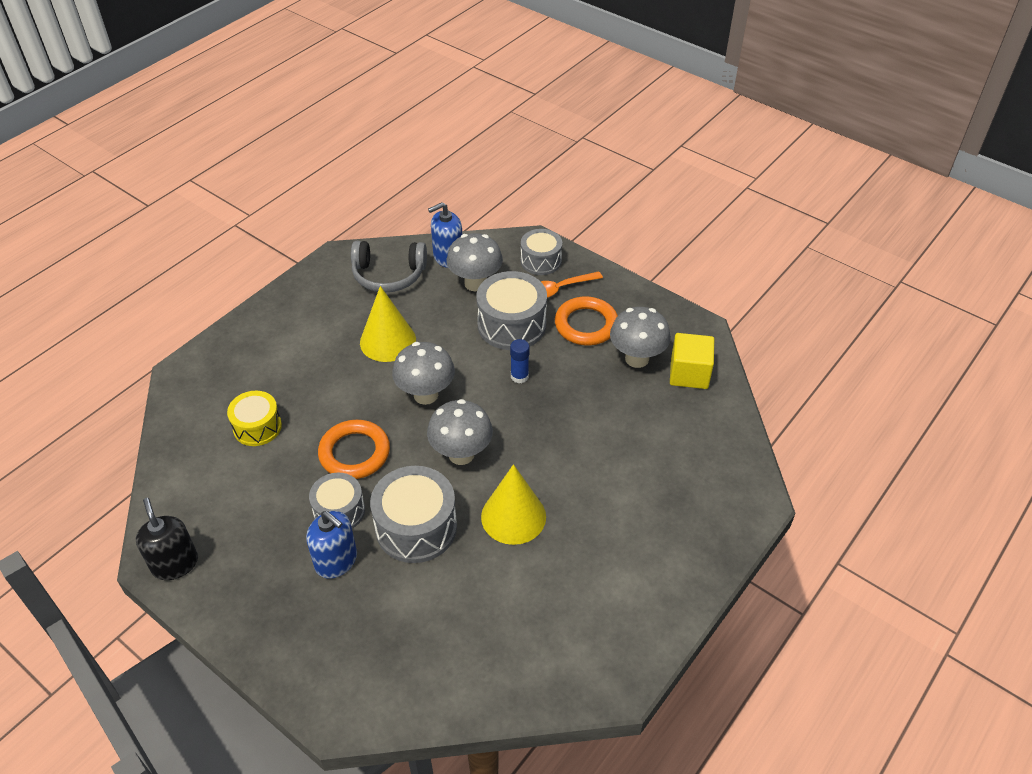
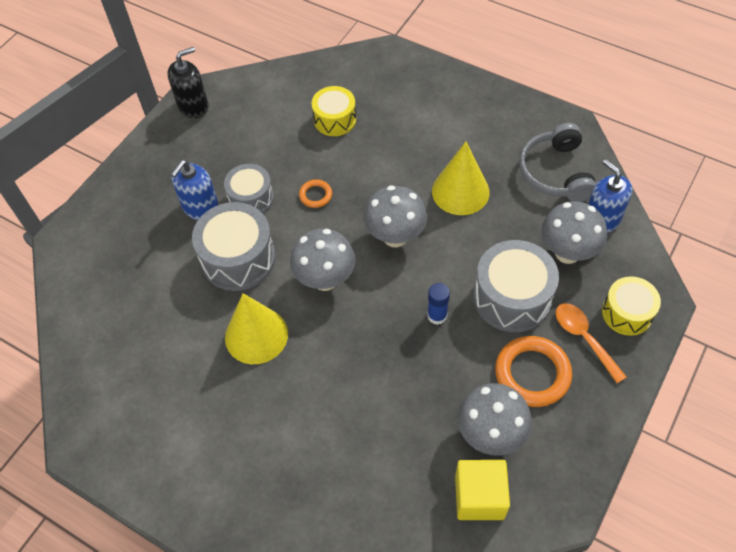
camera: 85 degrees right, 10 degrees up
(354, 453) = (315, 195): orange ring -> orange ring, size x0.51
(541, 261) = (627, 313): grey drum -> yellow drum

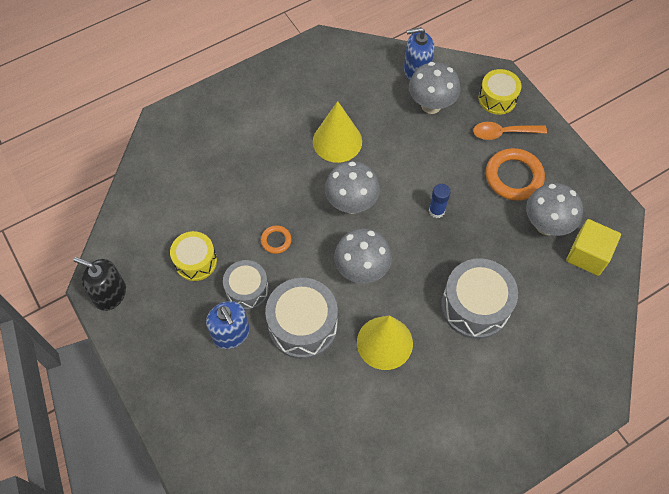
camera: 65 degrees left, 5 degrees up
(193, 106) = (110, 294): black soap dispenser -> black soap dispenser turned 60 degrees counterclockwise
(335, 119) = (207, 191): yellow drum -> yellow drum (195, 261)
(512, 297) = (448, 157): grey drum -> grey drum (475, 306)
(556, 172) = (359, 75): grey headphones -> none

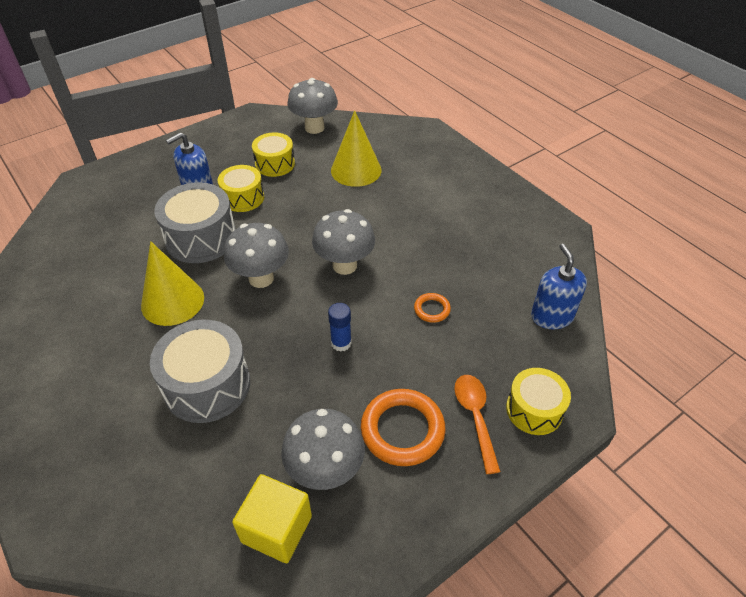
camera: 85 degrees right, 15 degrees down
(110, 294) = (245, 122): black soap dispenser -> none
(247, 290) = (243, 198): grey drum -> yellow drum
(276, 240) = (297, 212): orange ring -> orange ring (432, 309)
(337, 141) = (426, 249): yellow cone -> yellow cone (356, 170)
(431, 105) = (501, 333): grey mushroom -> grey mushroom (314, 128)

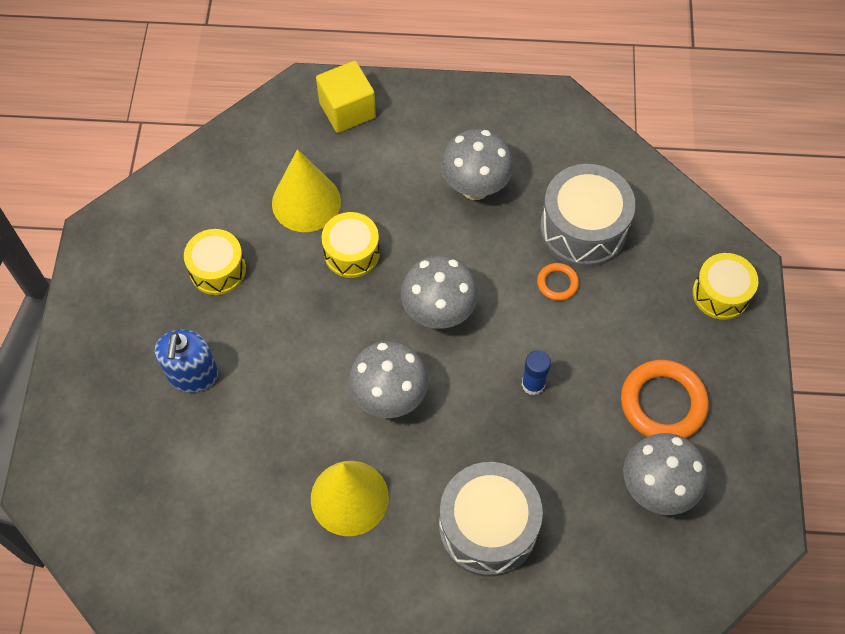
camera: 50 degrees left, 15 degrees up
(201, 238) = (275, 417): grey drum -> grey drum (583, 229)
(243, 198) = (247, 337): yellow drum -> yellow drum (352, 253)
(277, 529) = (680, 560): yellow cube -> yellow cube (347, 110)
(314, 128) = (190, 188): grey mushroom -> grey mushroom (475, 187)
(475, 417) = (693, 341): orange spoon -> none
(551, 316) = (644, 200): blue soap dispenser -> none

